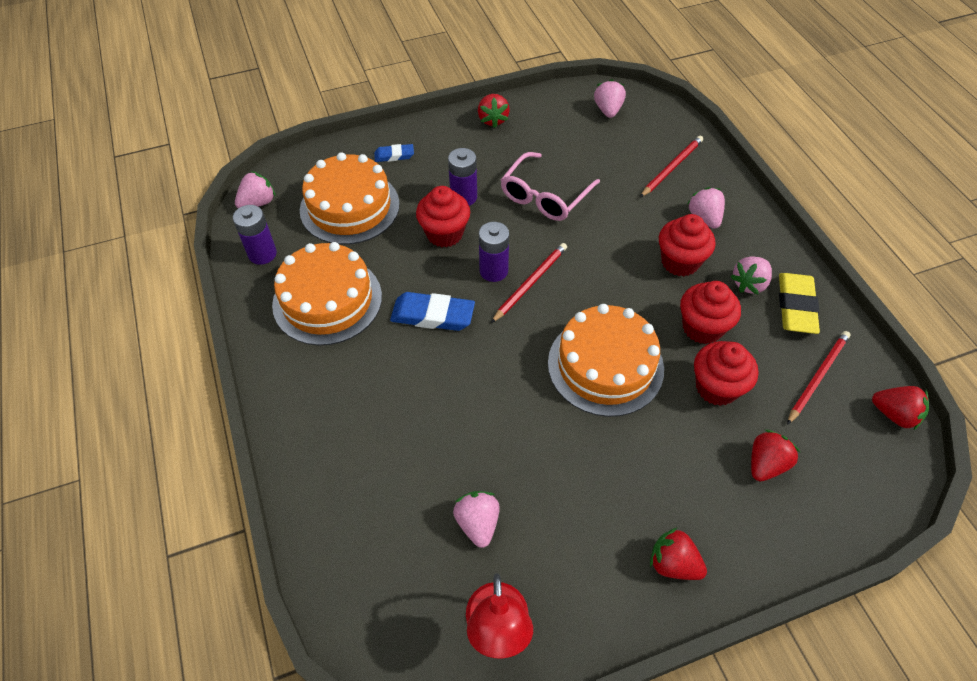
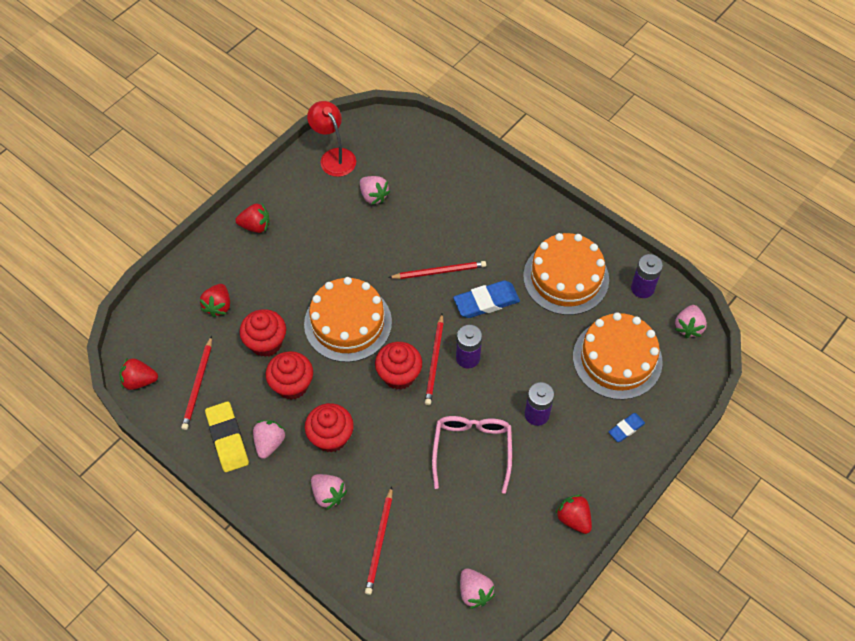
camera: 150 degrees right, 5 degrees up
(444, 234) = (526, 372): red cupcake -> red cupcake (399, 375)
(460, 374) = (439, 271): none -> red pencil

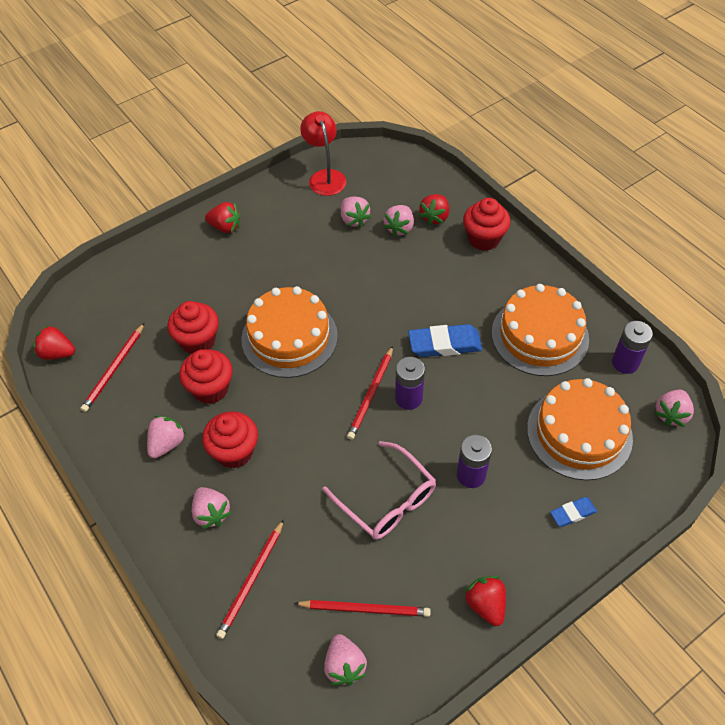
camera: 15 degrees right, 5 degrees down
(218, 306) = (162, 296): red strawberry -> red strawberry (434, 217)
(227, 439) = (124, 430): yellow eraser -> none
(399, 375) = (328, 401): red cupcake -> red cupcake (484, 239)
(417, 197) = (399, 228): none -> pink strawberry
(439, 271) = (402, 304): red pencil -> red pencil (365, 609)
(472, 450) = (386, 499): pink glasses -> pink glasses turned 120 degrees clockwise

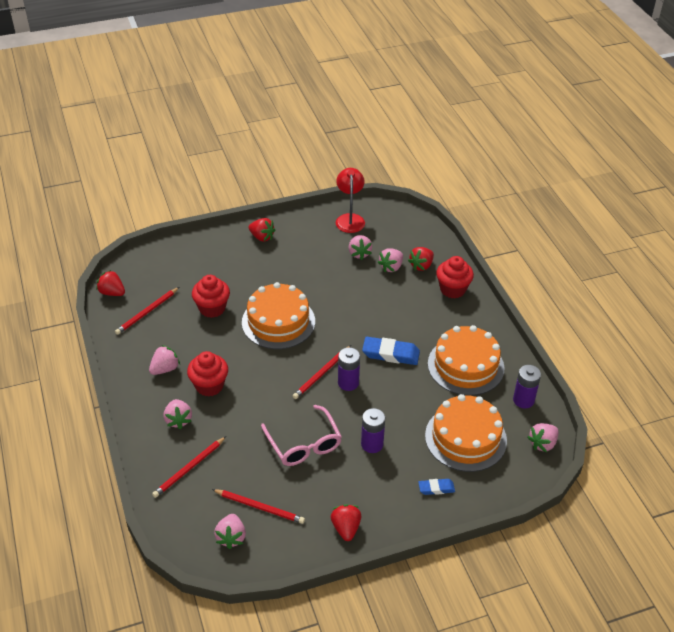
camera: 15 degrees right, 10 degrees down
(211, 389) = (209, 341): red cupcake -> none

